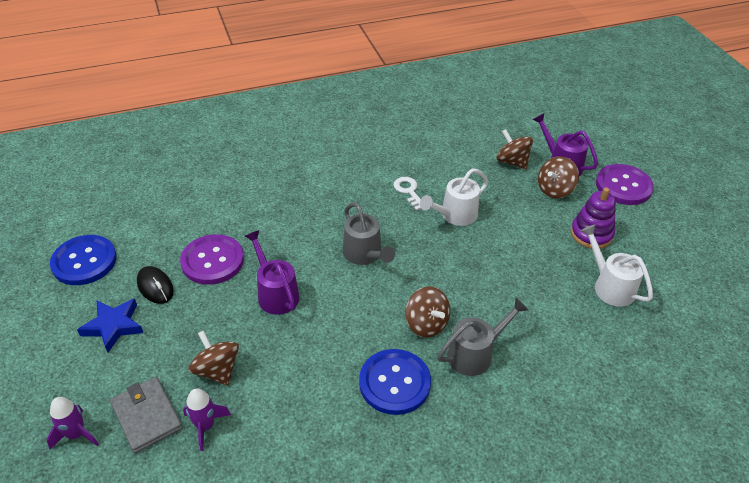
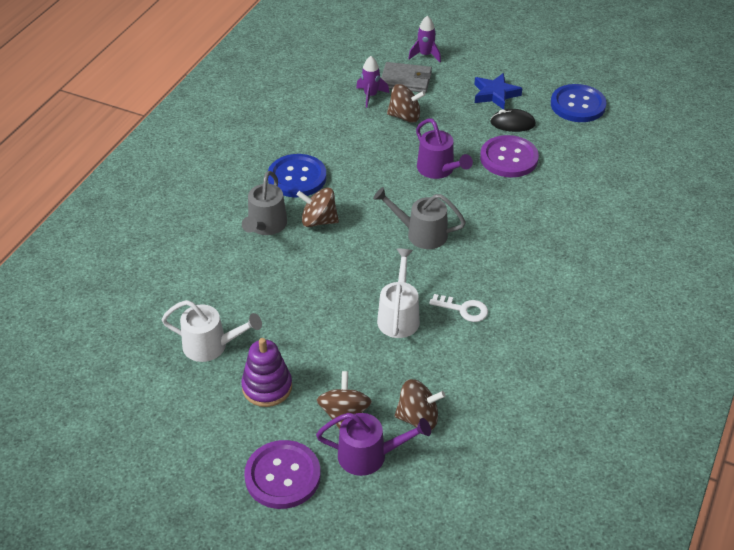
camera: 135 degrees right, 0 degrees up
(275, 293) = (439, 170): purple watering can -> purple watering can turned 45 degrees clockwise

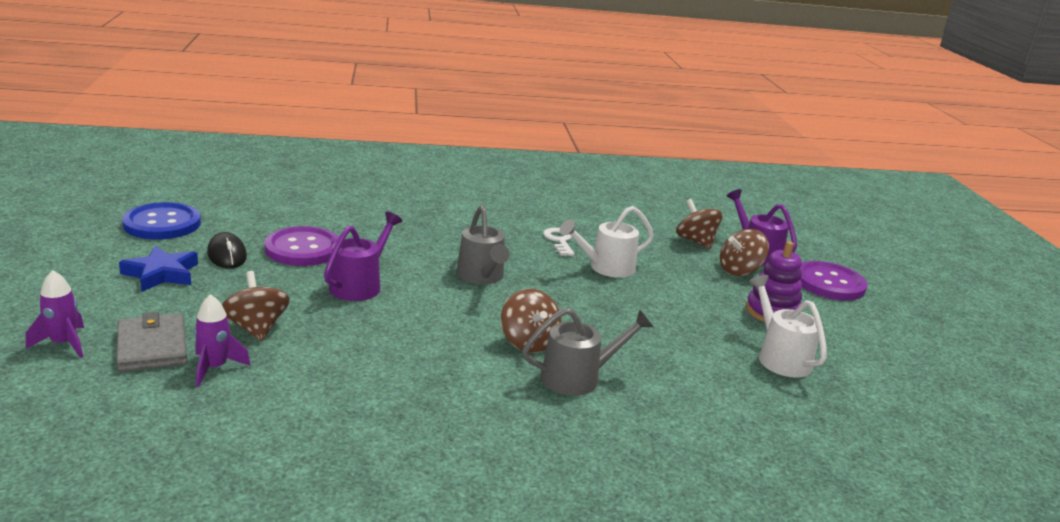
camera: 125 degrees left, 20 degrees down
(297, 177) = (464, 381): blue button -> none

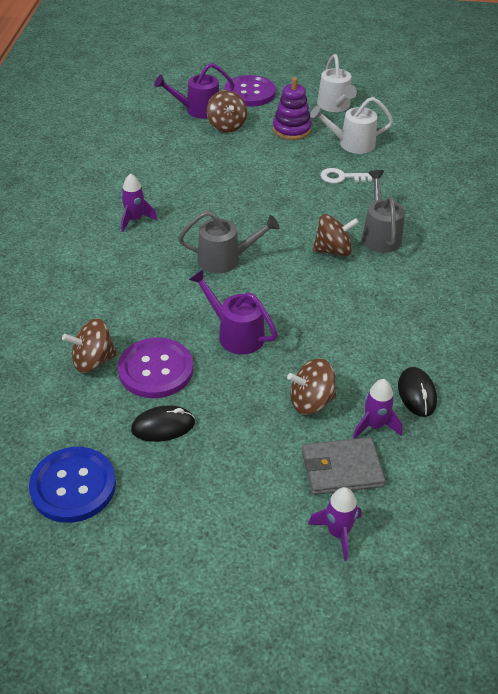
camera: 75 degrees left, 20 degrees up
(161, 274) = (201, 475): blue star -> none
(266, 399) = (416, 394): none -> black mouse
(526, 230) = (135, 219): none -> purple rocket
(559, 241) = (160, 204): white key -> white key (341, 177)
(605, 268) = (215, 189): white watering can -> white watering can (335, 106)
(695, 241) = (172, 133): brown spinning top -> brown spinning top (93, 361)

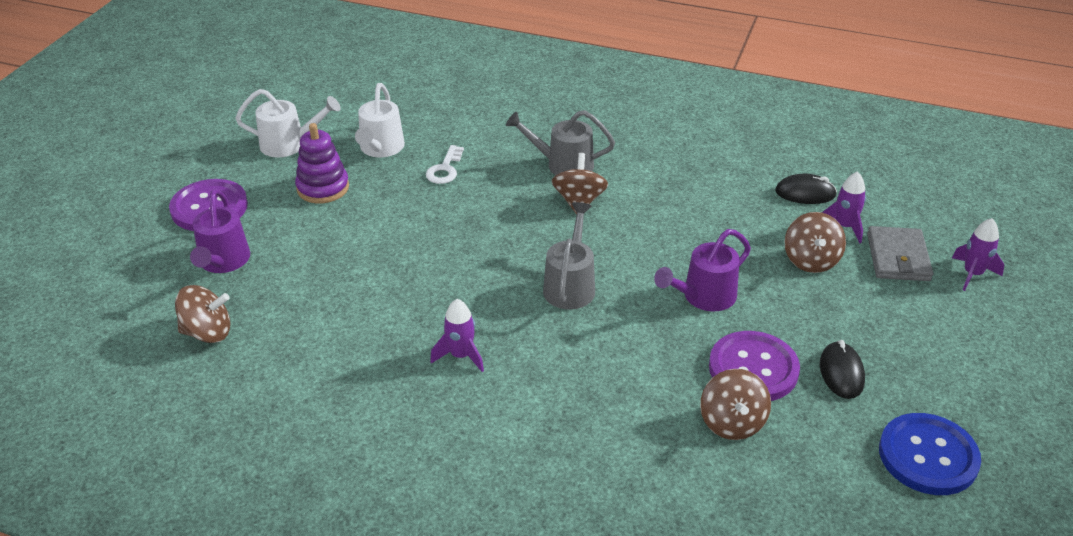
camera: 75 degrees left, 5 degrees down
(226, 126) = (280, 241): brown spinning top -> brown spinning top (208, 332)

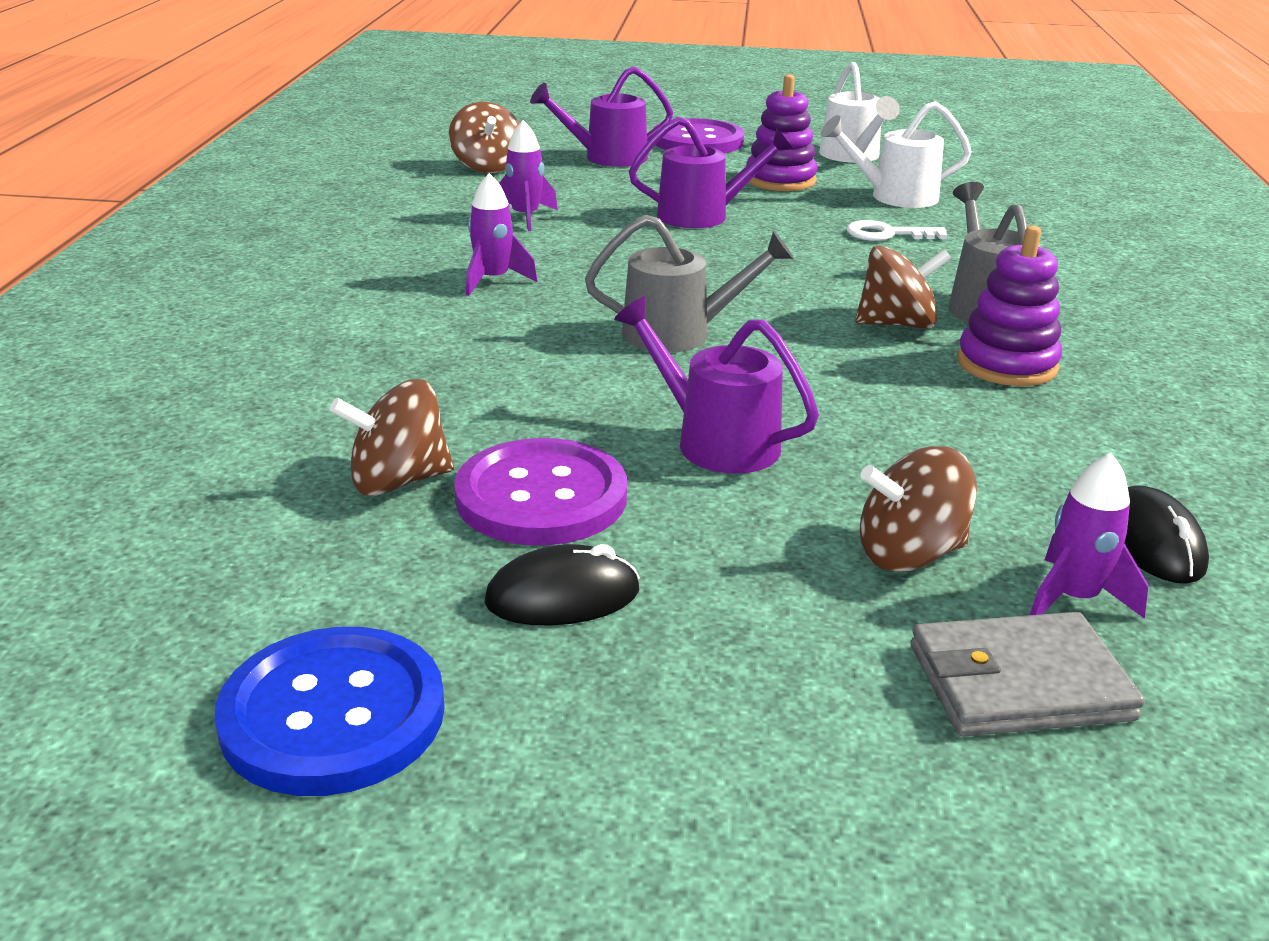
camera: 75 degrees right, 10 degrees down
(378, 237) = (703, 215): none -> purple watering can
(637, 179) = (1006, 364): none -> purple stacking toy
(972, 274) = (1050, 824): purple rocket -> purple rocket (525, 217)

